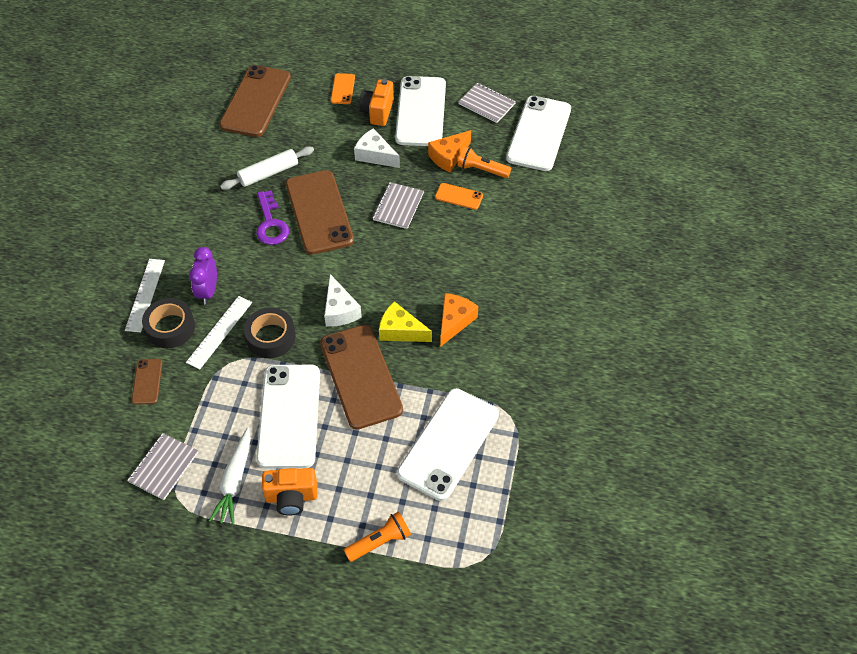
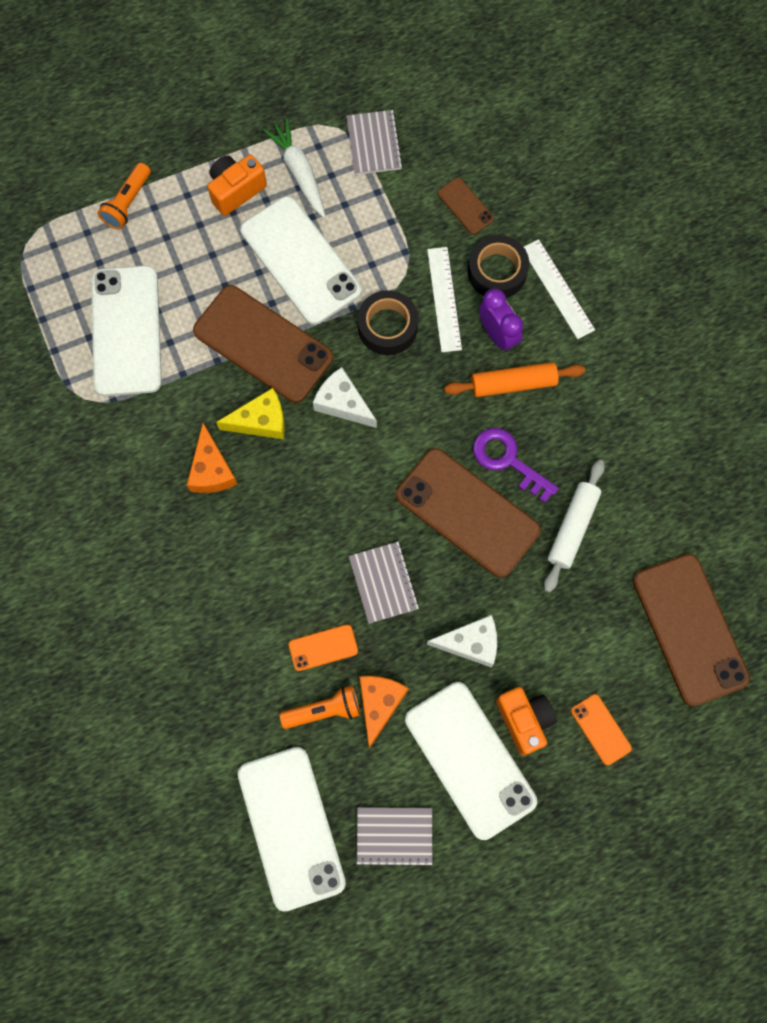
camera: 145 degrees right, 20 degrees up
(227, 260) = (513, 383): none -> orange rolling pin

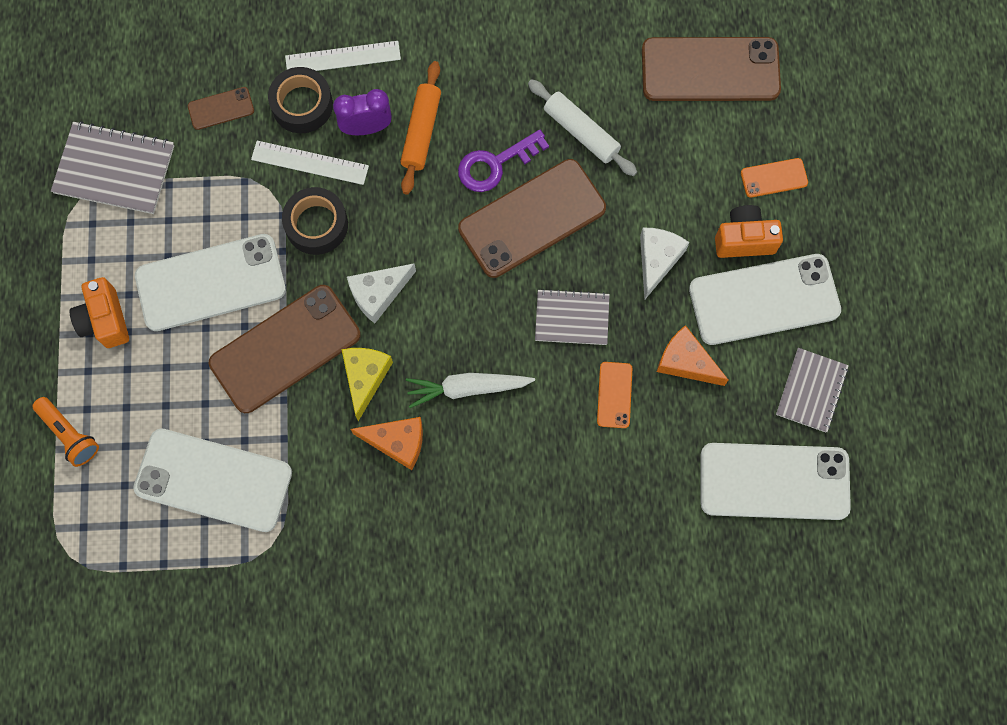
camera: 70 degrees left, 0 degrees up
(299, 172) = (113, 251): white carrot -> white carrot (467, 388)
(324, 710) = (674, 414): orange flashlight -> none
(374, 144) = (114, 169): grey notebook -> grey notebook, size x1.50

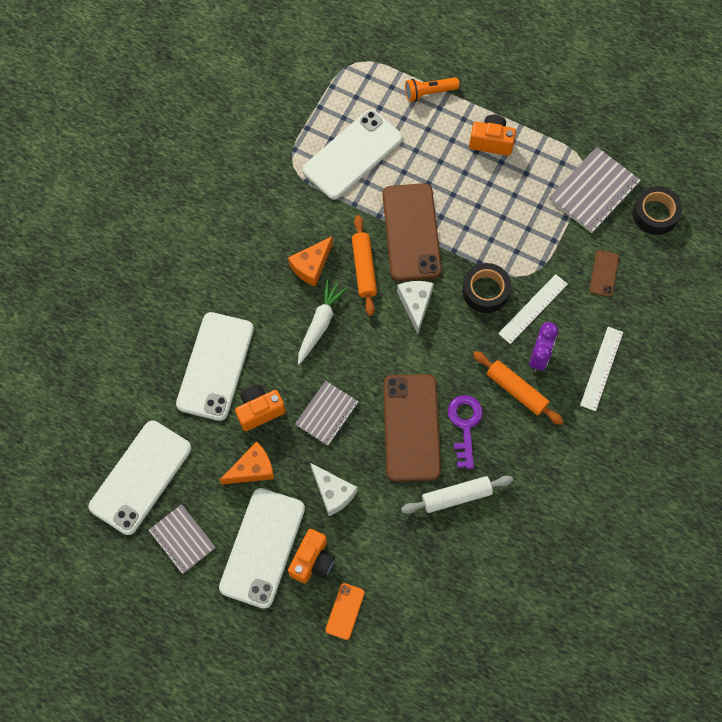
camera: 120 degrees right, 5 degrees down
(211, 283) = (481, 211): white phone -> white phone (215, 366)
(302, 105) = (579, 325): black tape -> black tape (655, 214)
(365, 378) = (364, 268): yellow cheese -> orange rolling pin
(614, 395) = (259, 411): orange phone -> orange camera
(710, 70) = (454, 617): brown phone -> none

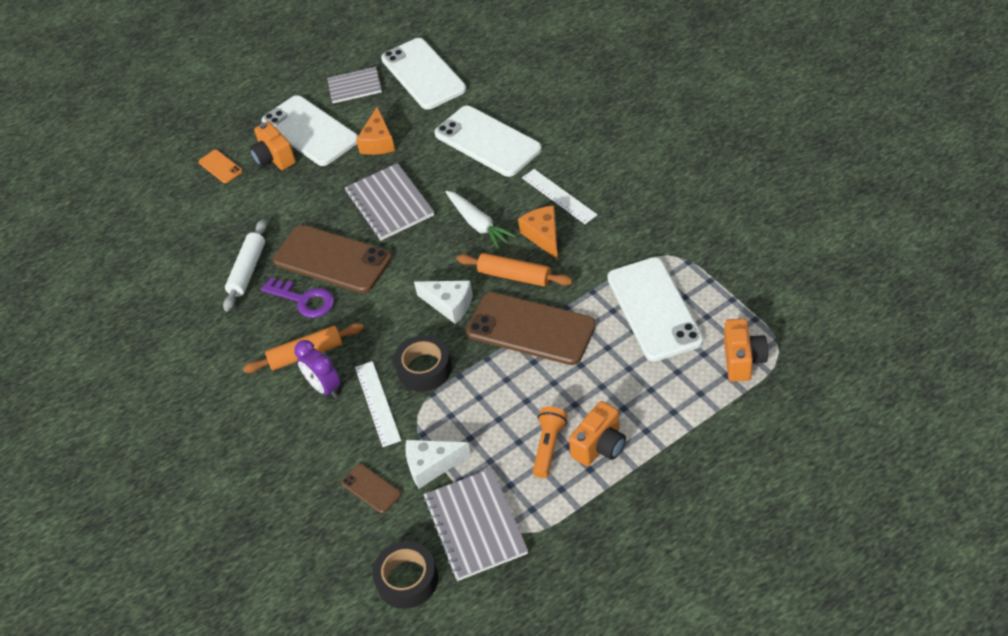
camera: 125 degrees right, 20 degrees down
(259, 411) = (425, 160): orange camera -> orange camera (742, 360)
(327, 414) = (389, 204): grey notebook -> grey notebook, size x1.50
(333, 492) = (318, 187): white cheese -> white cheese (431, 465)
(429, 93) = (700, 409): orange flashlight -> orange flashlight (549, 446)
(601, 368) = (274, 437): white ruler -> white ruler (559, 196)

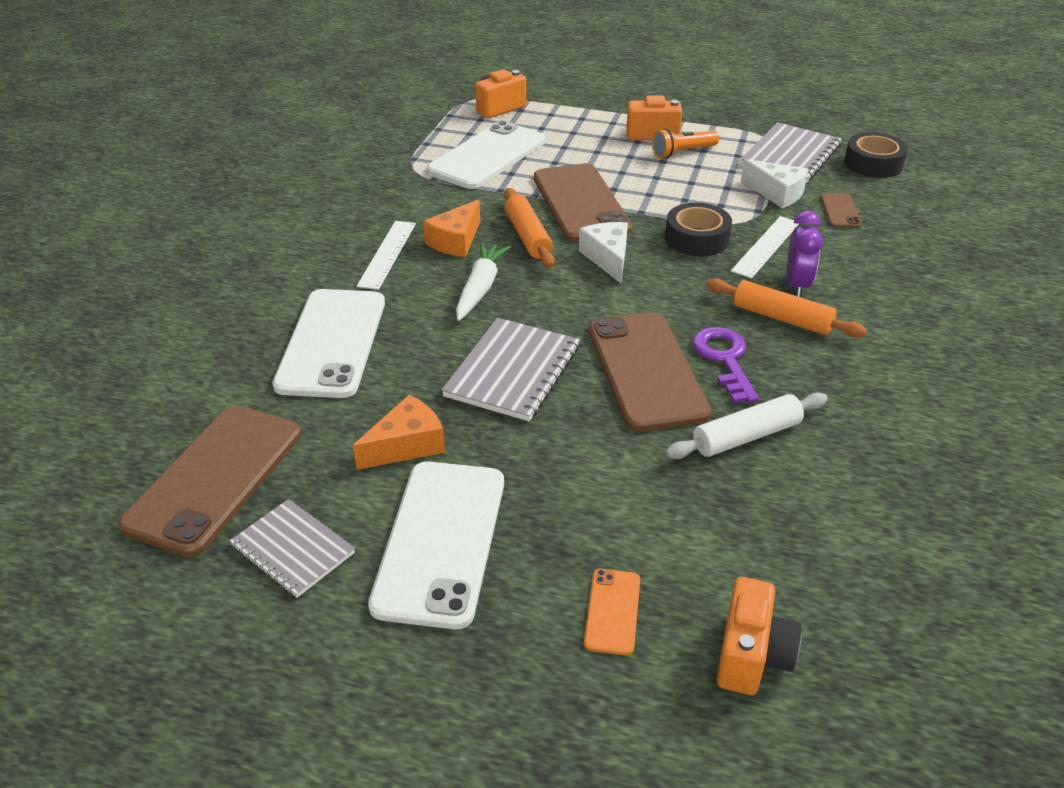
camera: 135 degrees left, 10 degrees down
(274, 158) = (534, 547): orange camera -> orange camera (751, 656)
(423, 74) = (215, 478): white phone -> brown phone

